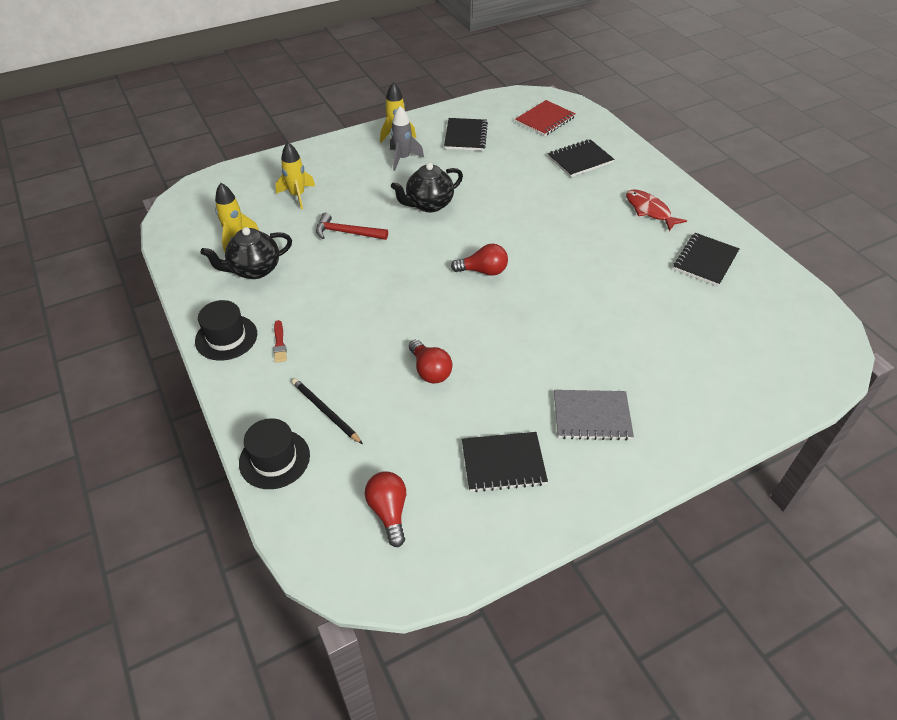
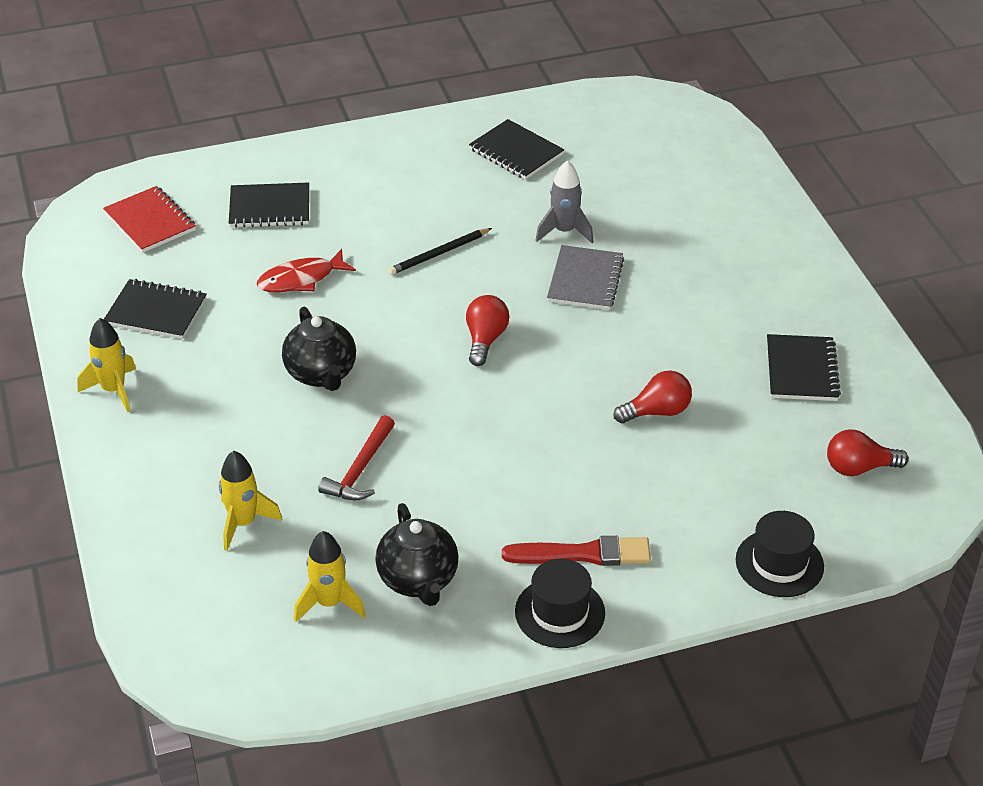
camera: 80 degrees left, 5 degrees down
(279, 343) = (583, 554): red brush -> red brush, size x1.86
(325, 412) = (710, 513): black pencil -> black pencil (439, 254)
(402, 158) = (189, 390): grey rocket -> grey rocket (564, 231)
(580, 160) = (269, 208): black notebook -> black notebook turned 75 degrees counterclockwise
(591, 416) = (744, 293): grey notebook -> grey notebook (585, 280)
(649, 211) = (406, 172): red fish -> red fish (301, 279)

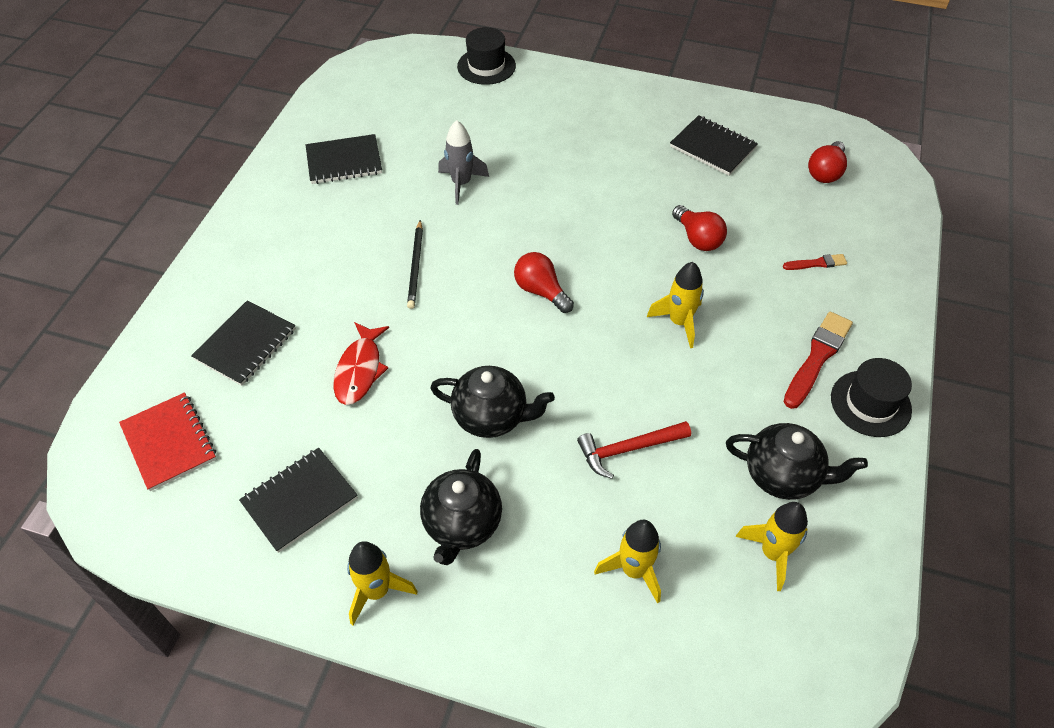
camera: 55 degrees left, 10 degrees up
(150, 222) = (169, 443): red notebook -> red notebook turned 60 degrees clockwise
(205, 407) = (462, 525): none -> black teapot
(360, 469) = (628, 449): red hammer -> red hammer turned 105 degrees clockwise
(535, 442) = (679, 322): none -> yellow rocket
(585, 280) = (526, 201): grey notebook -> none
(657, 412) = (698, 238): red light bulb -> red light bulb turned 135 degrees clockwise
(711, 509) = (816, 263): none -> red brush
(779, 563) = (891, 258): black hat -> black hat (486, 66)

